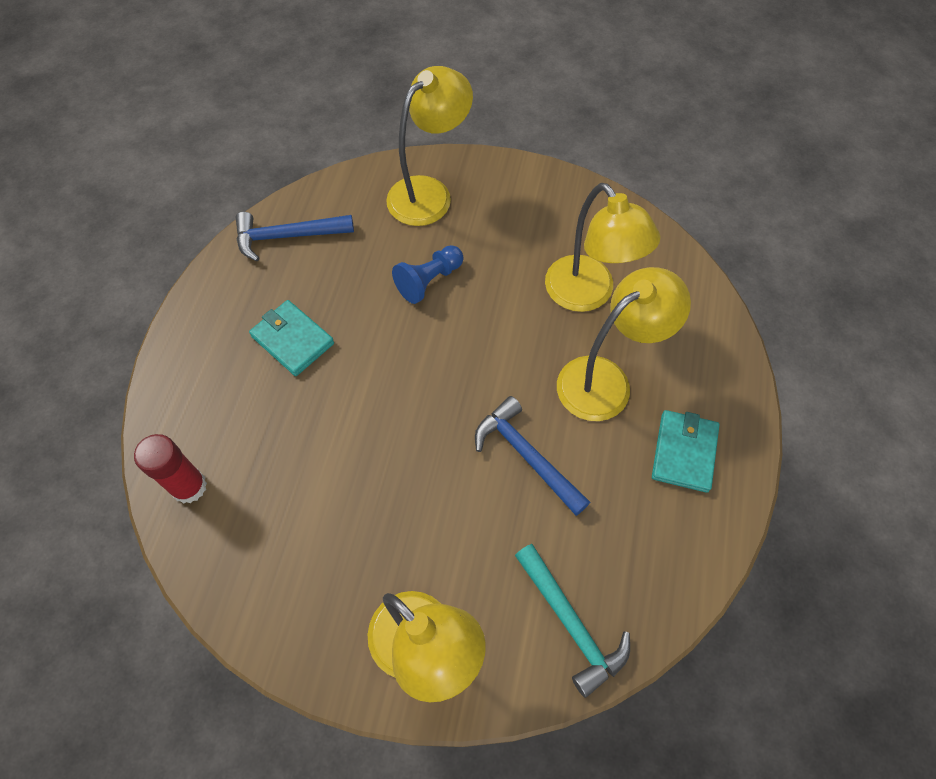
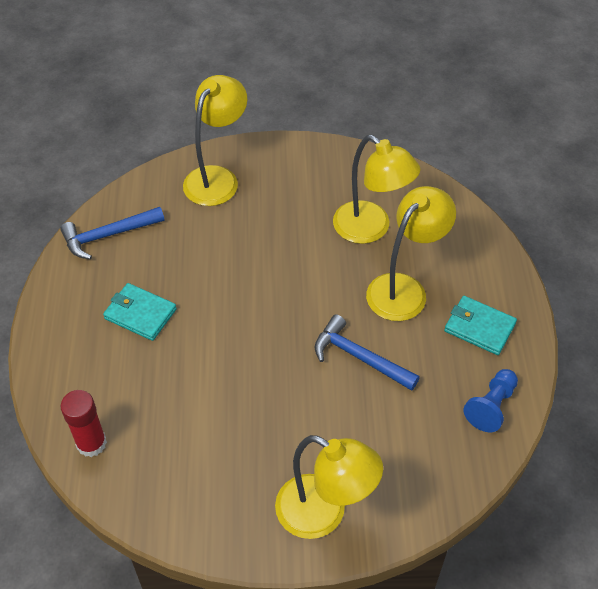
camera: 15 degrees left, 10 degrees down
(429, 281) = (239, 245): blue pawn -> blue pawn (491, 406)
(571, 624) = (431, 468): turquoise hammer -> none
(684, 452) = (479, 327): turquoise wallet -> turquoise wallet turned 60 degrees counterclockwise

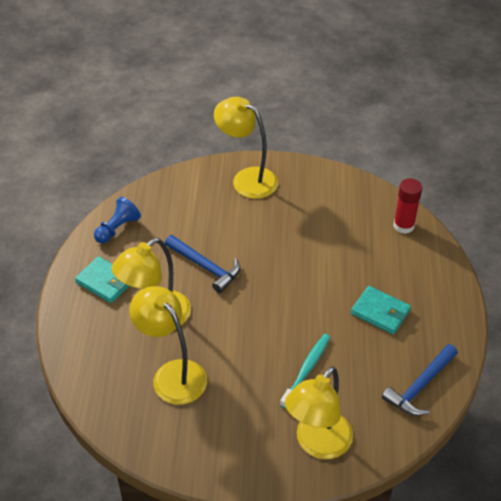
camera: 175 degrees left, 5 degrees down
(108, 235) = (420, 386): blue hammer -> blue hammer turned 150 degrees clockwise
(228, 244) = (306, 369): none -> turquoise toothbrush

